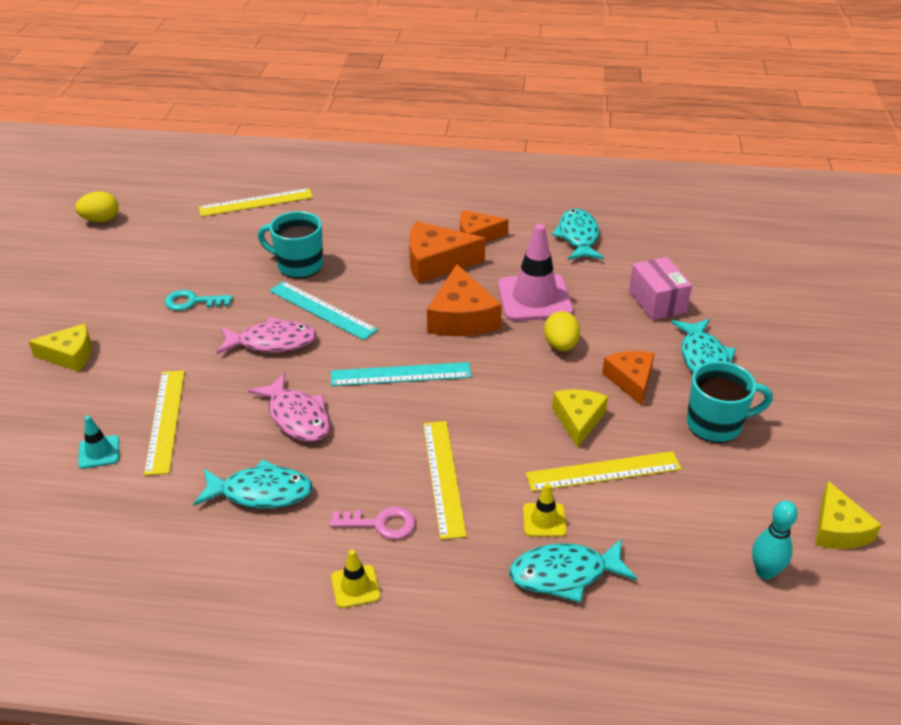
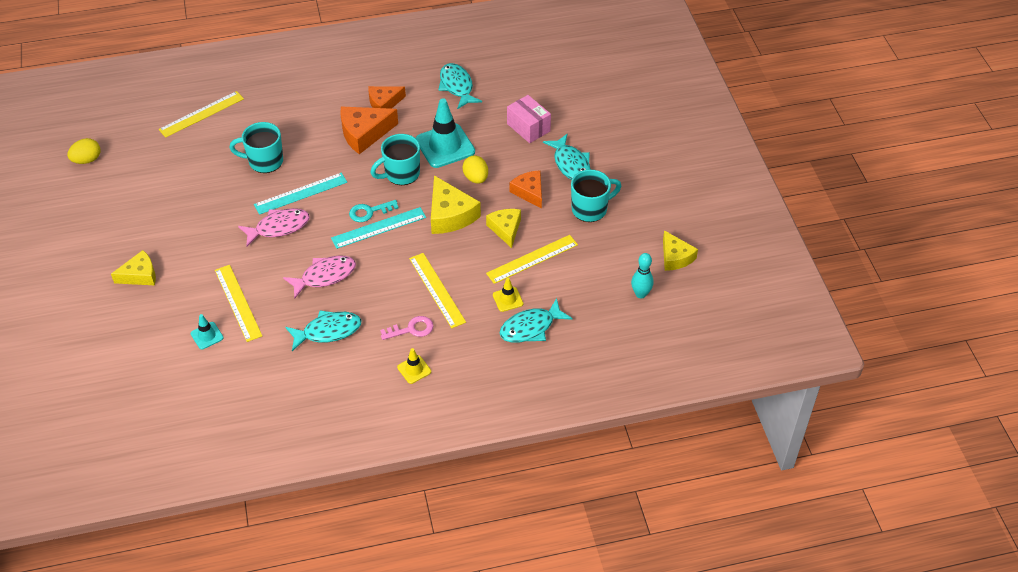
camera: 20 degrees left, 10 degrees up
(192, 302) = (203, 211): turquoise key -> turquoise key (369, 212)
(297, 417) = (324, 276): pink fish -> pink fish turned 60 degrees counterclockwise
(322, 310) = (301, 193): turquoise ruler -> turquoise ruler turned 45 degrees counterclockwise
(461, 317) = (401, 174): orange cheese -> turquoise mug
(506, 382) = (450, 215): none -> yellow cheese
(534, 298) = (445, 146): pink traffic cone -> turquoise traffic cone

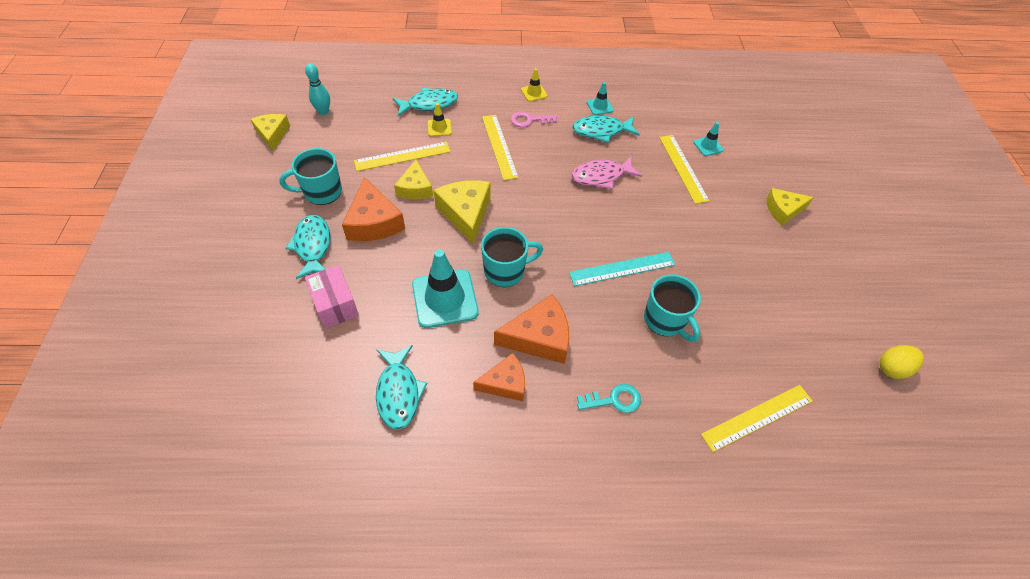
camera: 170 degrees left, 5 degrees up
(264, 161) = (665, 320): turquoise mug -> turquoise mug turned 45 degrees clockwise
(279, 227) = (646, 233): pink fish -> none
(332, 365) = (599, 106): none -> turquoise traffic cone
(369, 212) = (549, 232): turquoise key -> turquoise key (614, 400)
(378, 228) = (542, 213): turquoise ruler -> none
(476, 178) = (424, 249): yellow egg -> none
(529, 192) = (374, 222): orange cheese -> orange cheese, size x1.51

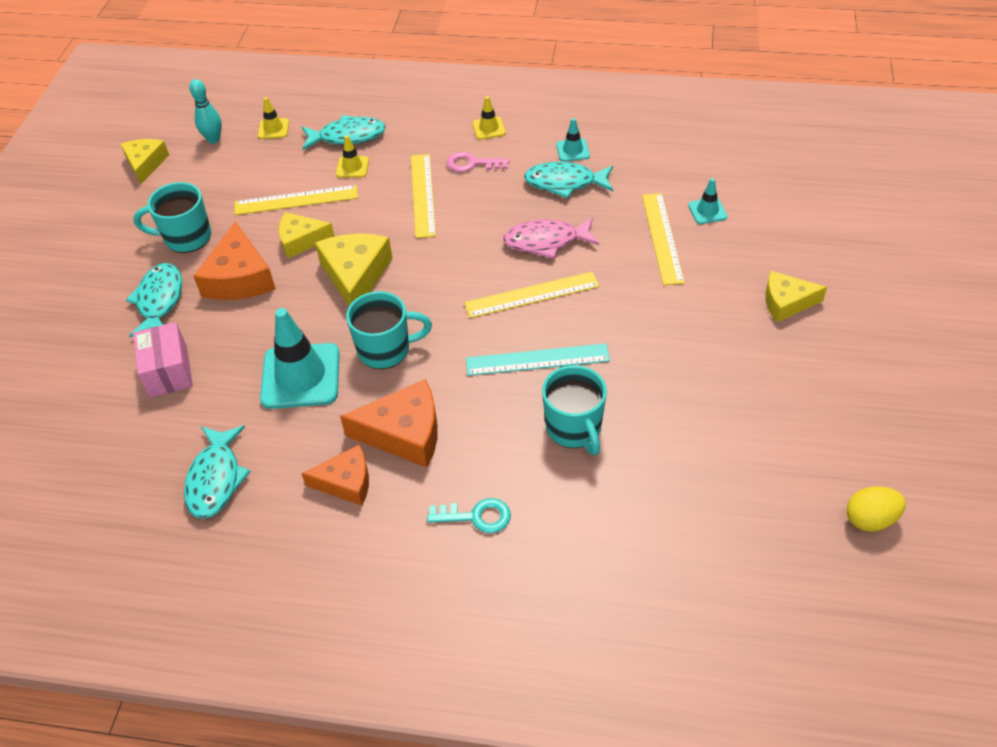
camera: 15 degrees right, 5 degrees down
(369, 101) = (273, 129): none -> yellow traffic cone
(415, 188) = (301, 240): yellow cheese -> yellow cheese turned 75 degrees clockwise
(757, 417) = (658, 558): yellow ruler -> yellow ruler (531, 294)

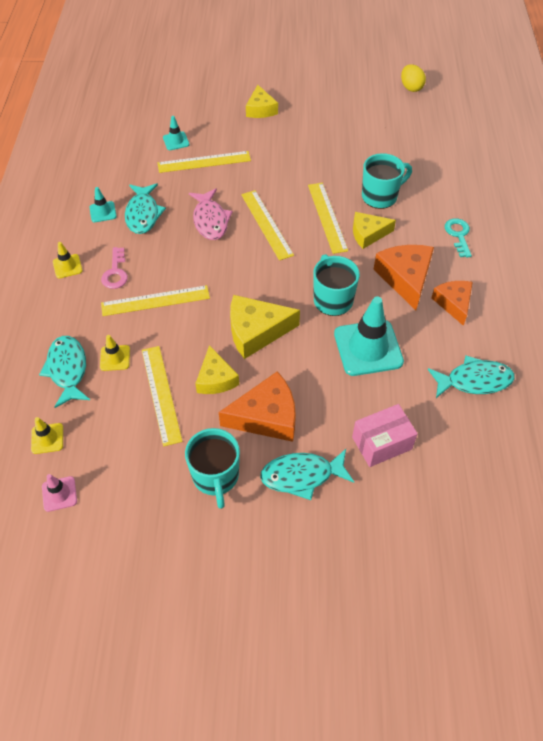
camera: 100 degrees left, 5 degrees up
(145, 164) = (97, 555): yellow cheese -> yellow cheese (368, 234)
(213, 139) = (59, 494): turquoise bowling pin -> pink traffic cone
(537, 359) = (327, 217): turquoise ruler -> yellow ruler

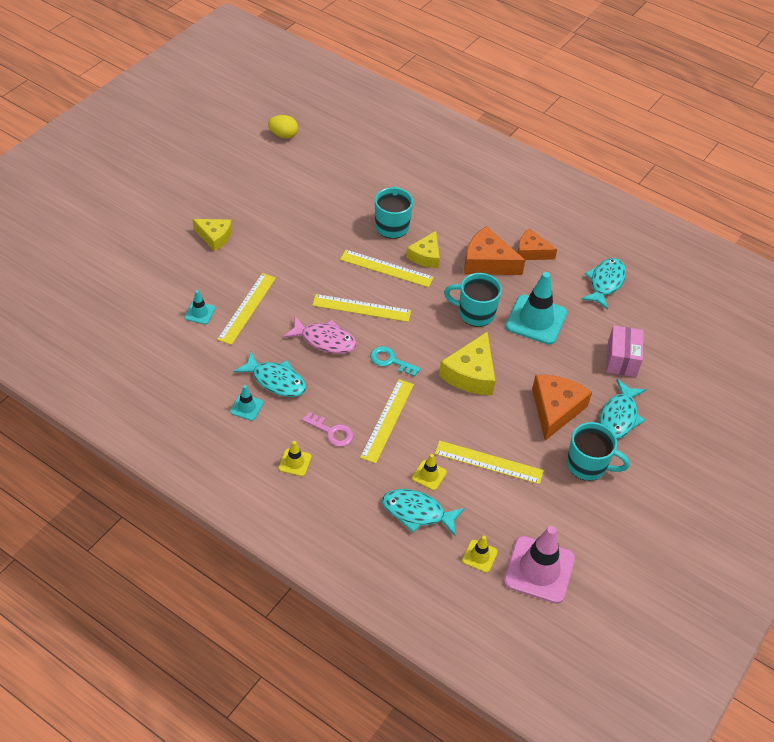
camera: 60 degrees left, 5 degrees down
(59, 494) = (539, 570): pink traffic cone -> pink traffic cone, size x2.09
(216, 379) = (498, 421): yellow cheese -> none
(458, 235) = (470, 209): turquoise key -> turquoise key (390, 361)

